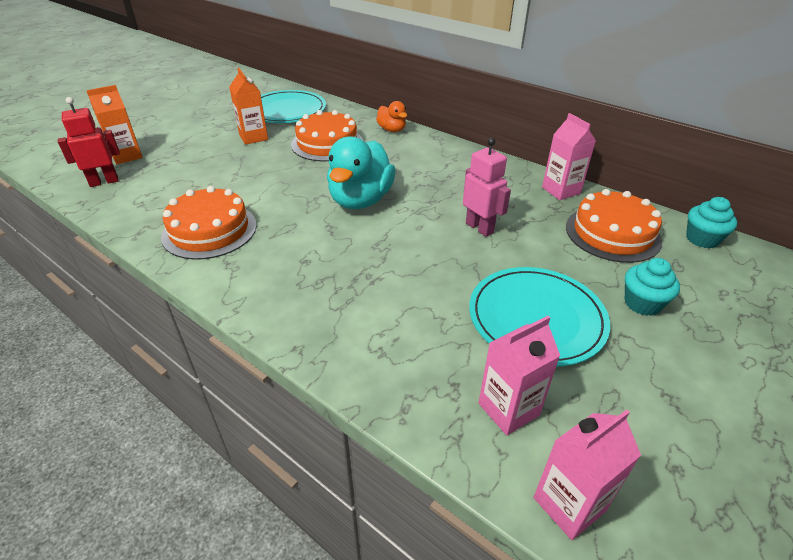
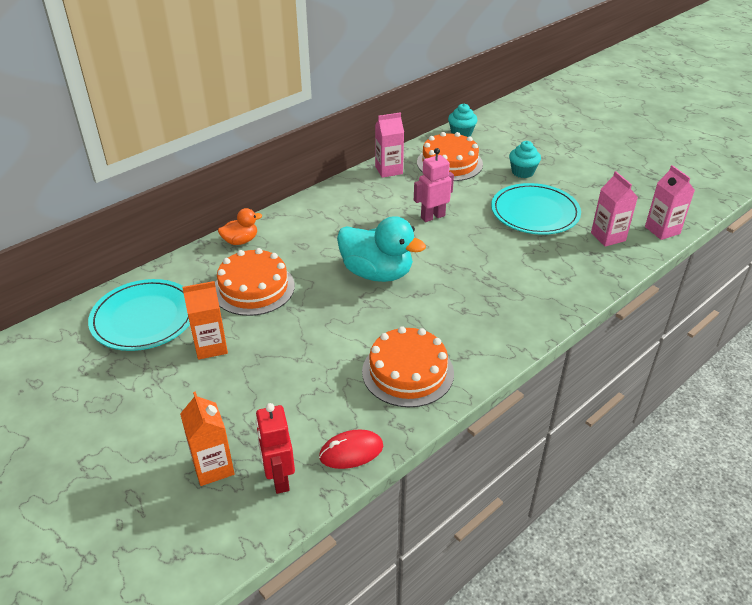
camera: 80 degrees left, 0 degrees up
(118, 209) = (351, 451): none -> red mouse

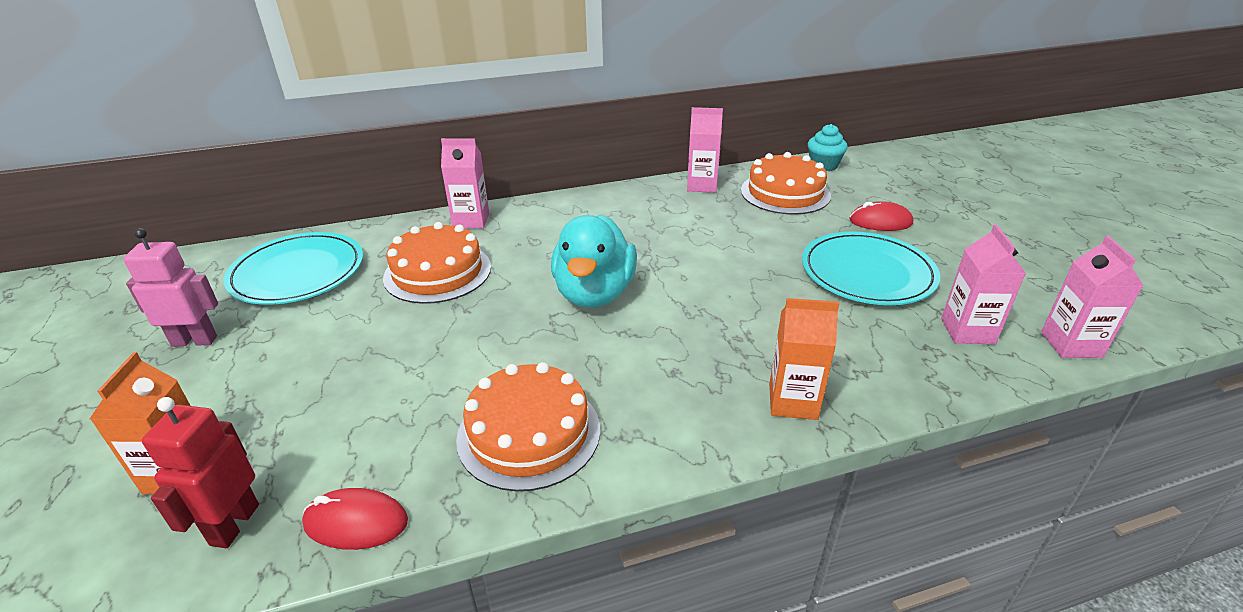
camera: 25 degrees right, 5 degrees down
(211, 346) = (330, 323): orange carton -> orange carton (793, 402)
(240, 241) = (471, 220): orange duck -> pink carton
(377, 273) = (594, 293): turquoise duck -> turquoise duck turned 45 degrees clockwise
(432, 216) = (718, 246): pink robot -> pink robot (195, 340)
(522, 172) = (880, 222): turquoise cupcake -> red mouse

